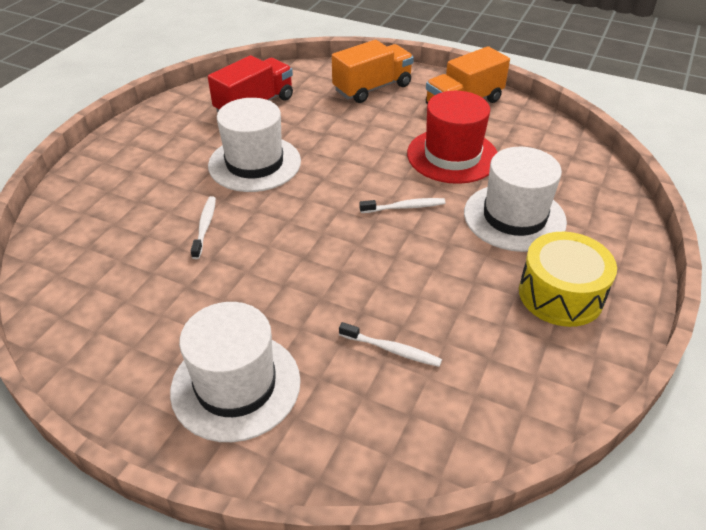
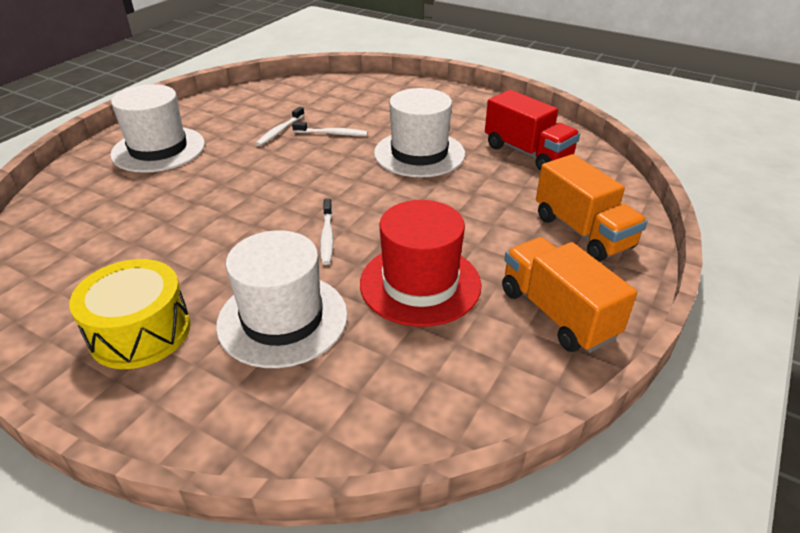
camera: 95 degrees right, 5 degrees down
(392, 349) = (144, 214): white toothbrush -> white toothbrush (280, 131)

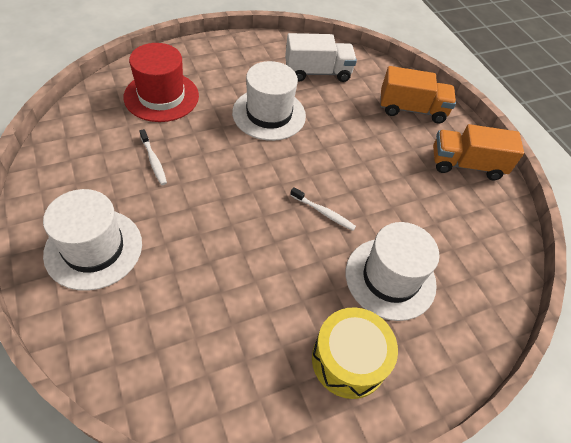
camera: 60 degrees left, 15 degrees up
(332, 133) = (192, 137): white toothbrush -> none
(420, 284) = (404, 199): red hat -> red hat (161, 96)
(527, 153) = (317, 72): red truck -> white truck

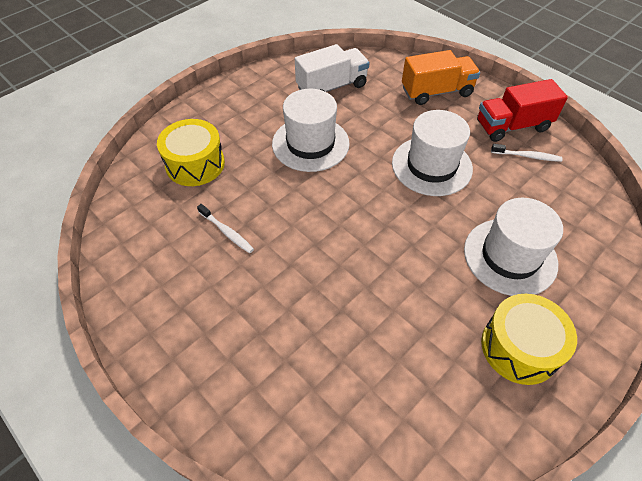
camera: 15 degrees left, 0 degrees up
(94, 248) = (220, 344): white hat -> white hat (431, 166)
(161, 96) = (195, 164): red hat -> yellow drum
(323, 212) = (416, 219): white toothbrush -> white toothbrush (527, 156)
(466, 165) = (512, 126): orange truck -> red truck

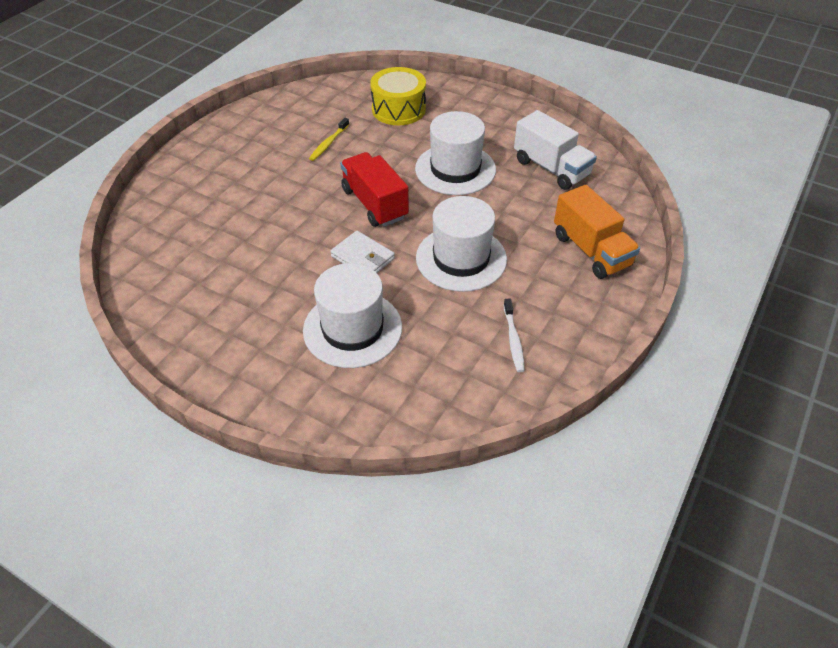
camera: 75 degrees right, 5 degrees down
(227, 232) = (328, 143): white toothbrush -> yellow toothbrush
(417, 233) = (362, 257): none -> white wallet
(512, 126) = (563, 324): red truck -> red truck (374, 204)
(519, 347) = (246, 339): yellow drum -> none

